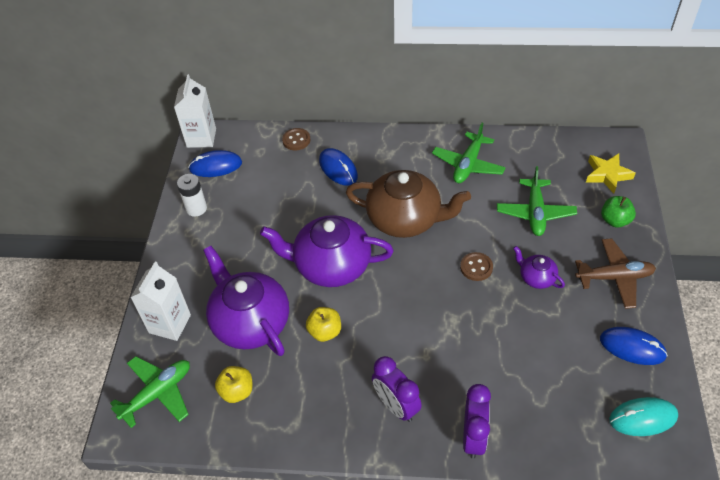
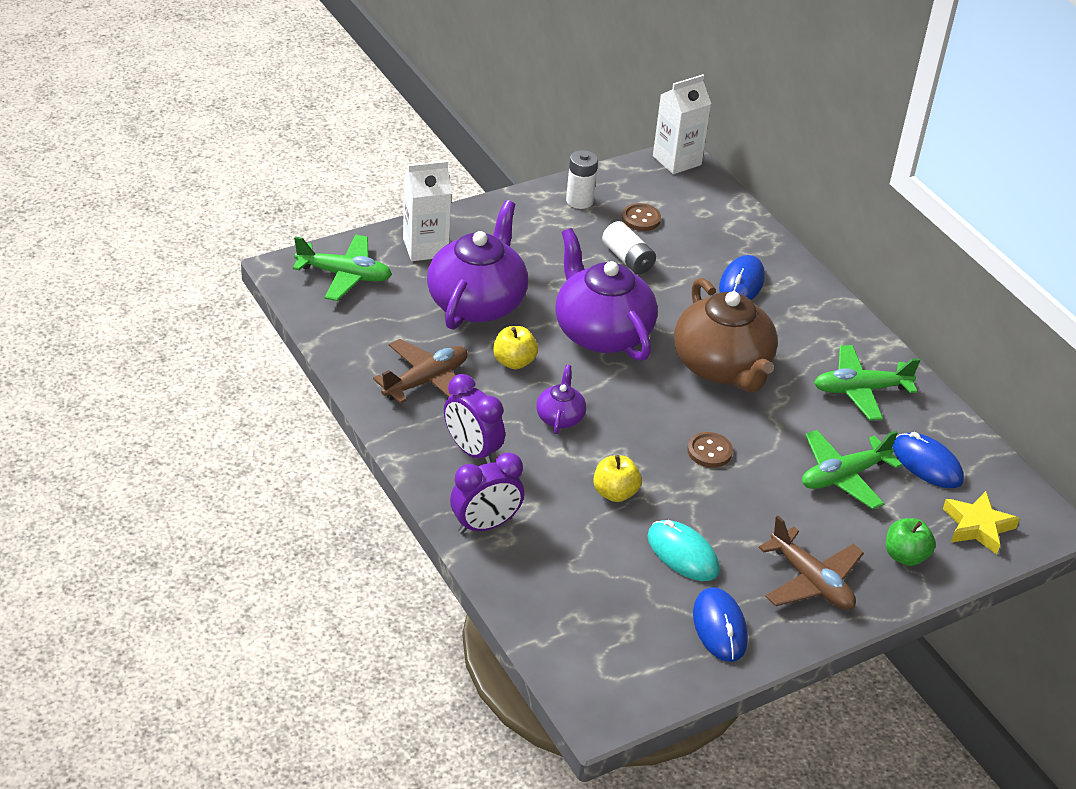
camera: 50 degrees right, 10 degrees down
(216, 166) = (649, 189): blue mouse -> blue mouse (927, 464)
(237, 391) = (391, 328): yellow apple -> yellow apple (615, 493)
(272, 213) = (627, 259): none -> white battery
(296, 140) = (749, 233): brown button -> brown button (641, 219)
(307, 398) = (426, 381): none -> brown plane
(396, 406) = (472, 451): purple clock -> purple clock turned 60 degrees counterclockwise
(536, 277) = (744, 509): purple teapot -> purple teapot (560, 417)
(643, 418) = (628, 663): turquoise mouse -> turquoise mouse (682, 554)

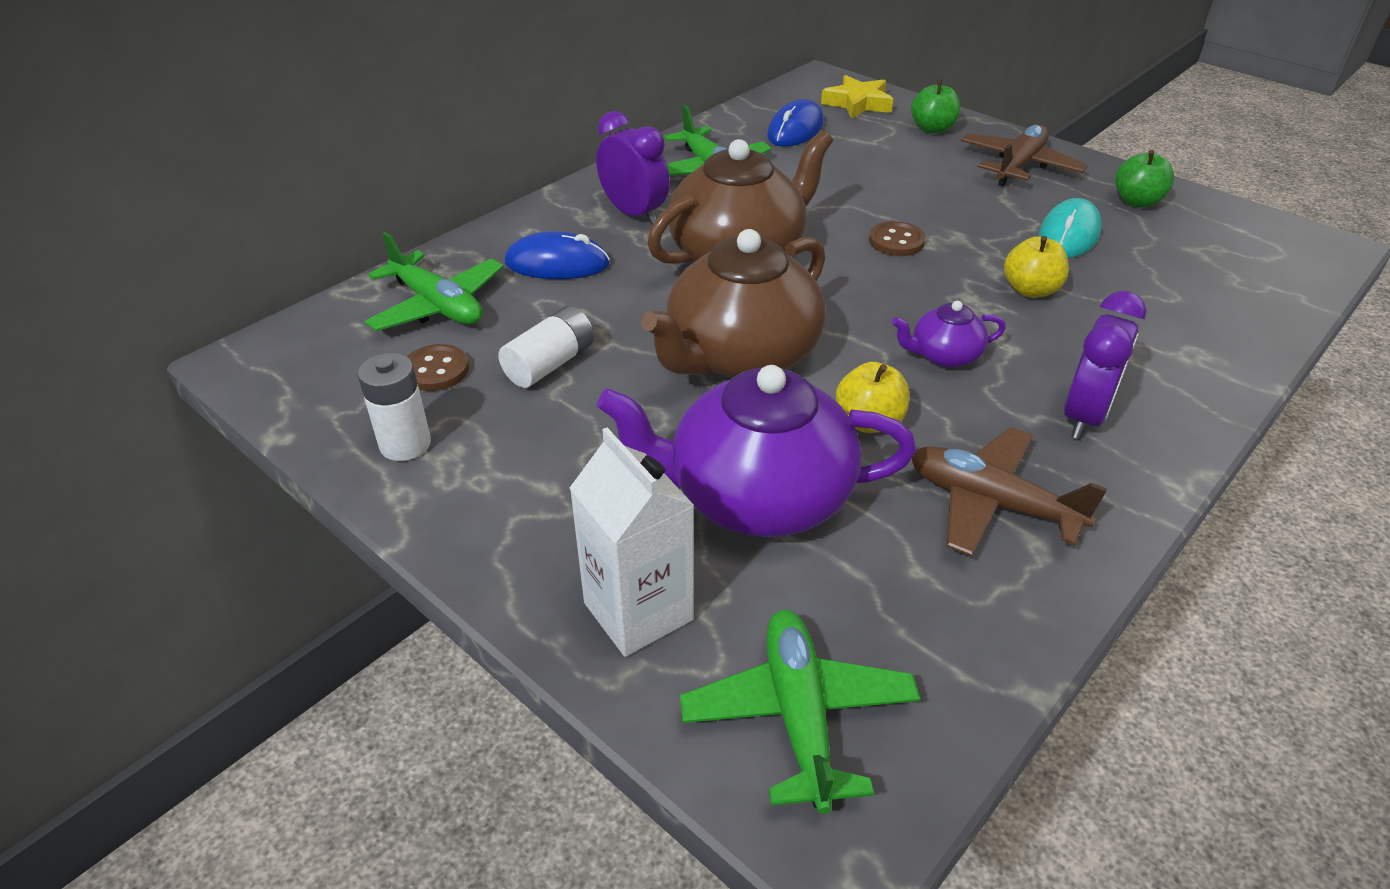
camera: 105 degrees left, 0 degrees up
(485, 525) = (1195, 373): purple clock -> purple clock (634, 214)
(601, 332) = (740, 355): purple teapot -> brown teapot
(677, 160) = (252, 363): white carton -> none
(719, 627) = (1137, 201): blue mouse -> green apple
(843, 476) = (856, 165): green plane -> green plane (437, 305)

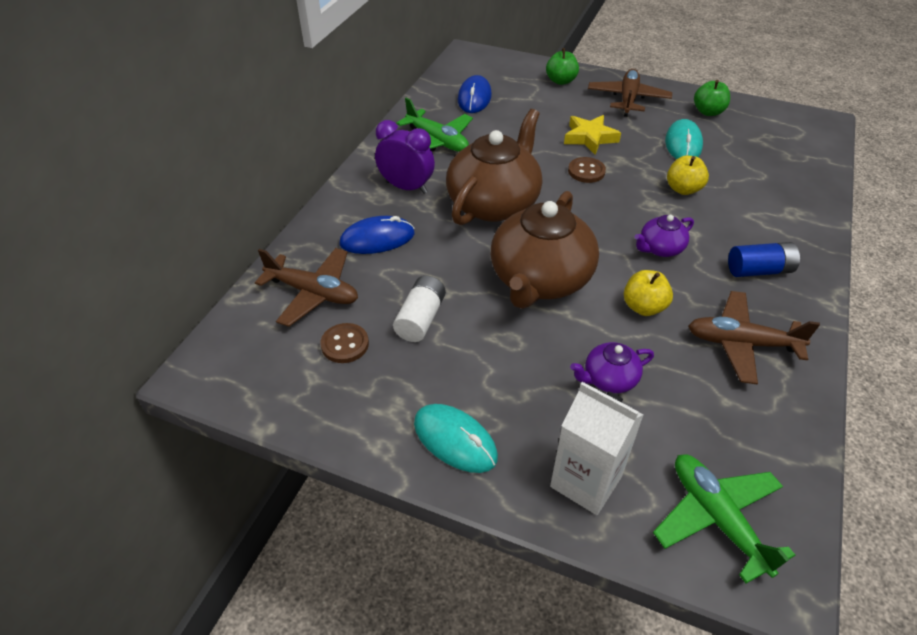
camera: 20 degrees left, 5 degrees up
(405, 444) = (360, 408): white battery -> none
(437, 305) = (313, 293): green plane -> brown plane
(497, 512) = (455, 440): none -> turquoise mouse
(757, 497) = (609, 379): purple teapot -> purple teapot, size x0.47
(857, 103) = (503, 69): yellow star -> yellow star (589, 138)
(1084, 417) = (759, 270): purple clock -> blue battery

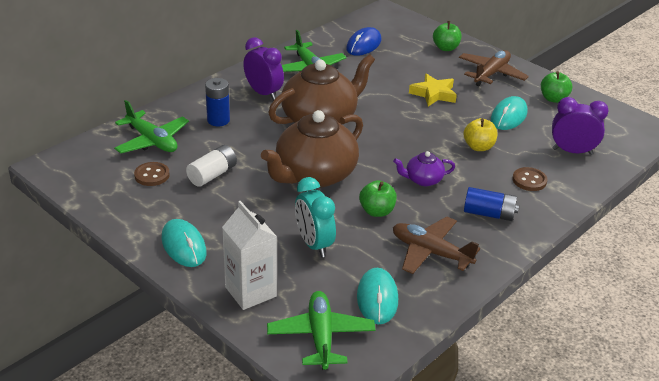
camera: 20 degrees right, 10 degrees down
(313, 293) = (152, 141): brown plane -> green plane
(377, 239) = (218, 120): blue mouse -> blue battery
(586, 171) = (410, 116): brown button -> brown button (529, 180)
(609, 379) = (314, 244): purple teapot -> turquoise clock
(643, 307) = (377, 211): yellow apple -> green apple
(736, 432) = (377, 298): none -> turquoise mouse
(774, 168) = (572, 151): none -> purple clock

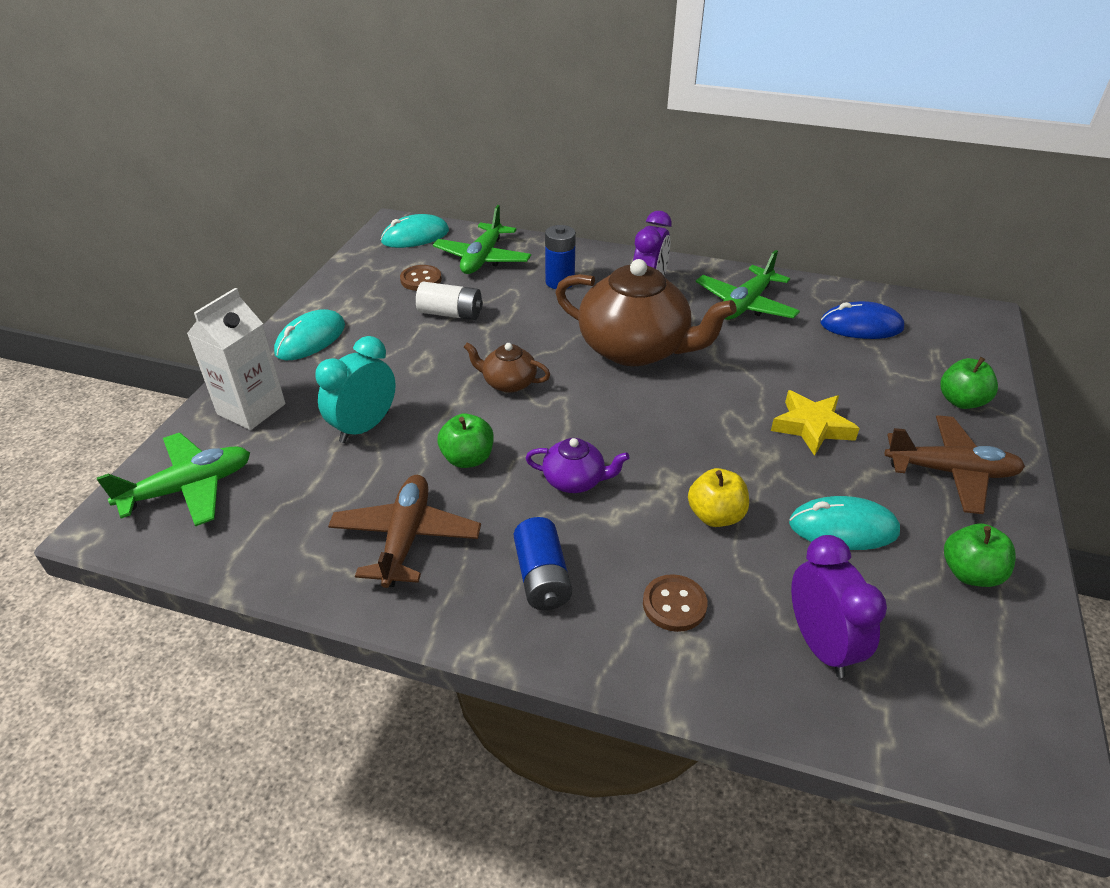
camera: 65 degrees right, 5 degrees up
(314, 175) = (508, 383): brown teapot -> brown teapot, size x0.47
(377, 298) = (280, 515): turquoise mouse -> turquoise mouse (415, 236)
(423, 180) = (575, 480): purple teapot -> purple teapot turned 135 degrees clockwise

